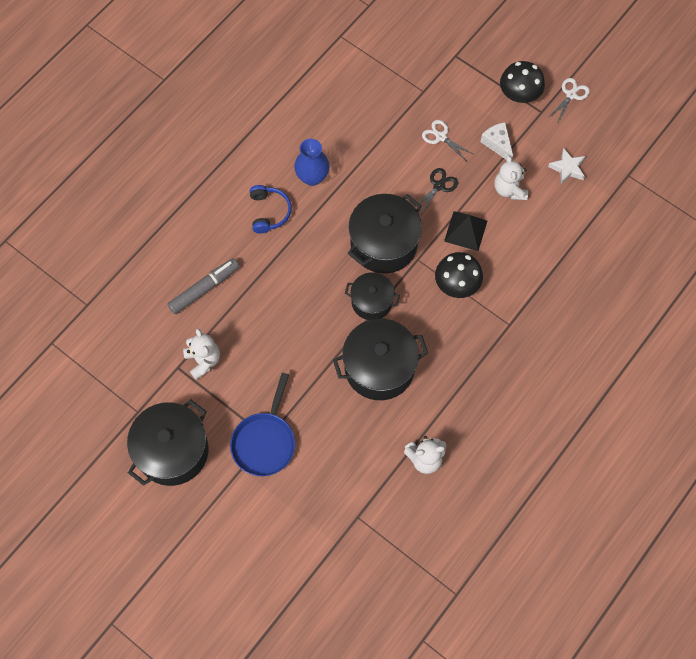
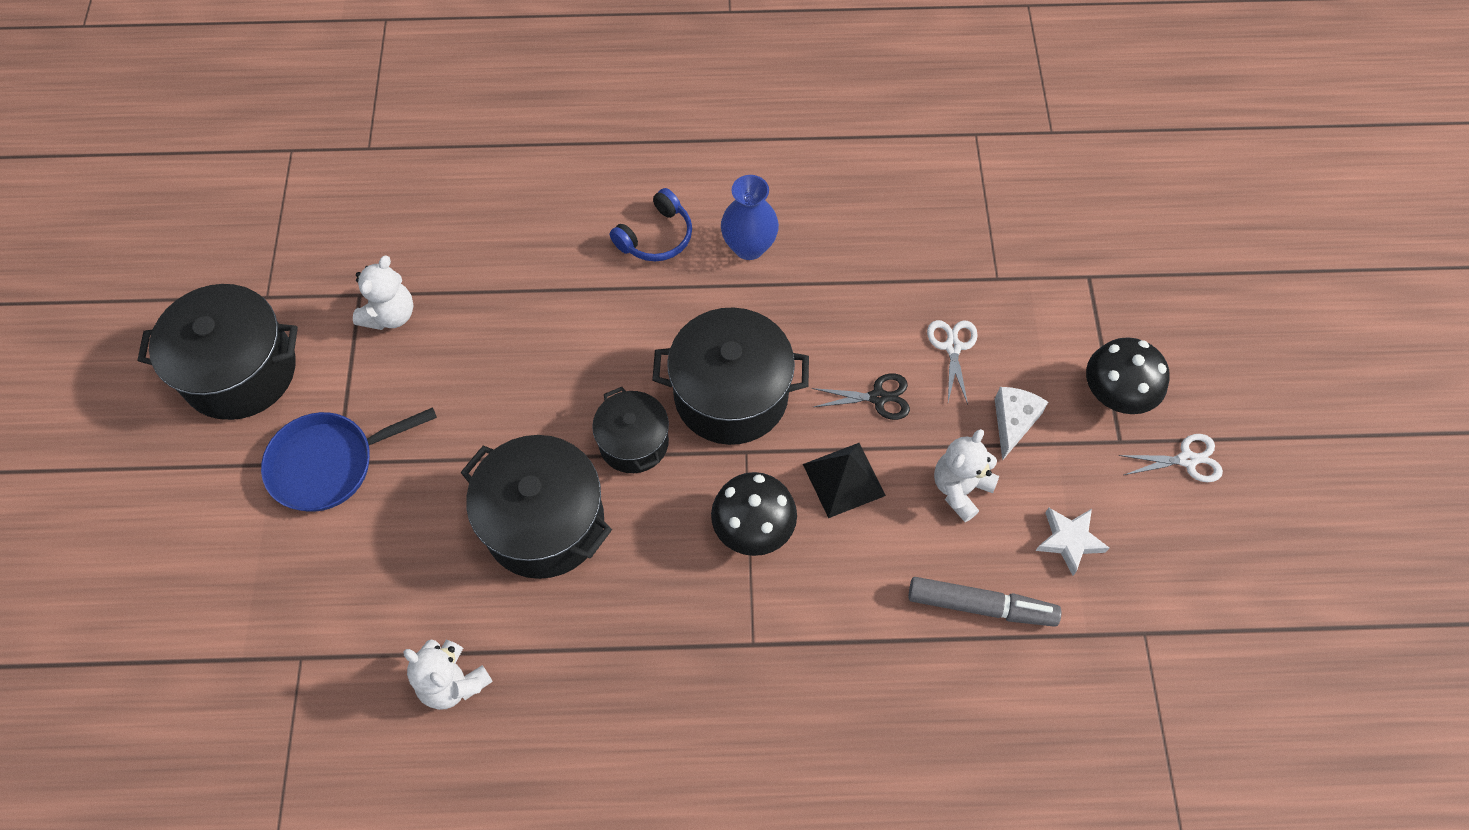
camera: 50 degrees right, 5 degrees down
(204, 289) = (490, 246): grey marker -> grey marker (981, 606)

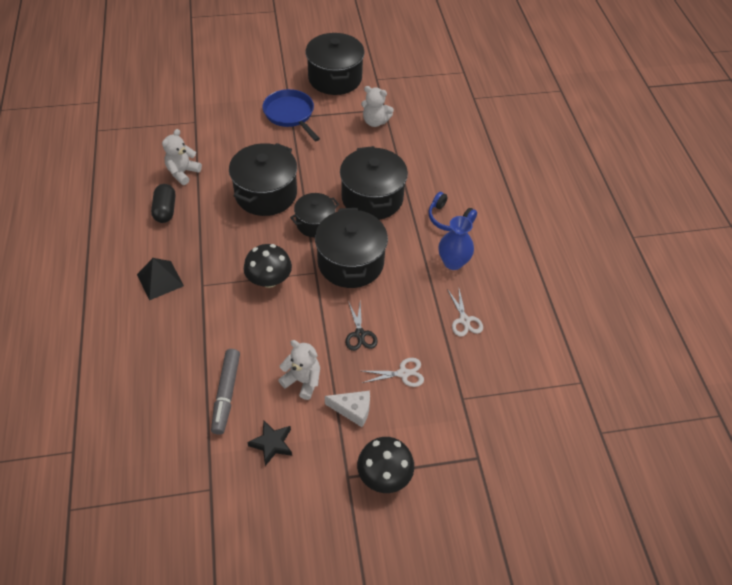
camera: 80 degrees right, 10 degrees down
(554, 716) = (165, 210): none -> black capsule
(588, 344) = (372, 198): none -> black pot
(844, 480) = (302, 320): black pyramid -> black pyramid (160, 280)
(1069, 541) = (272, 444): white star -> black star
(1187, 460) = (338, 522): white scissors -> white scissors (464, 320)

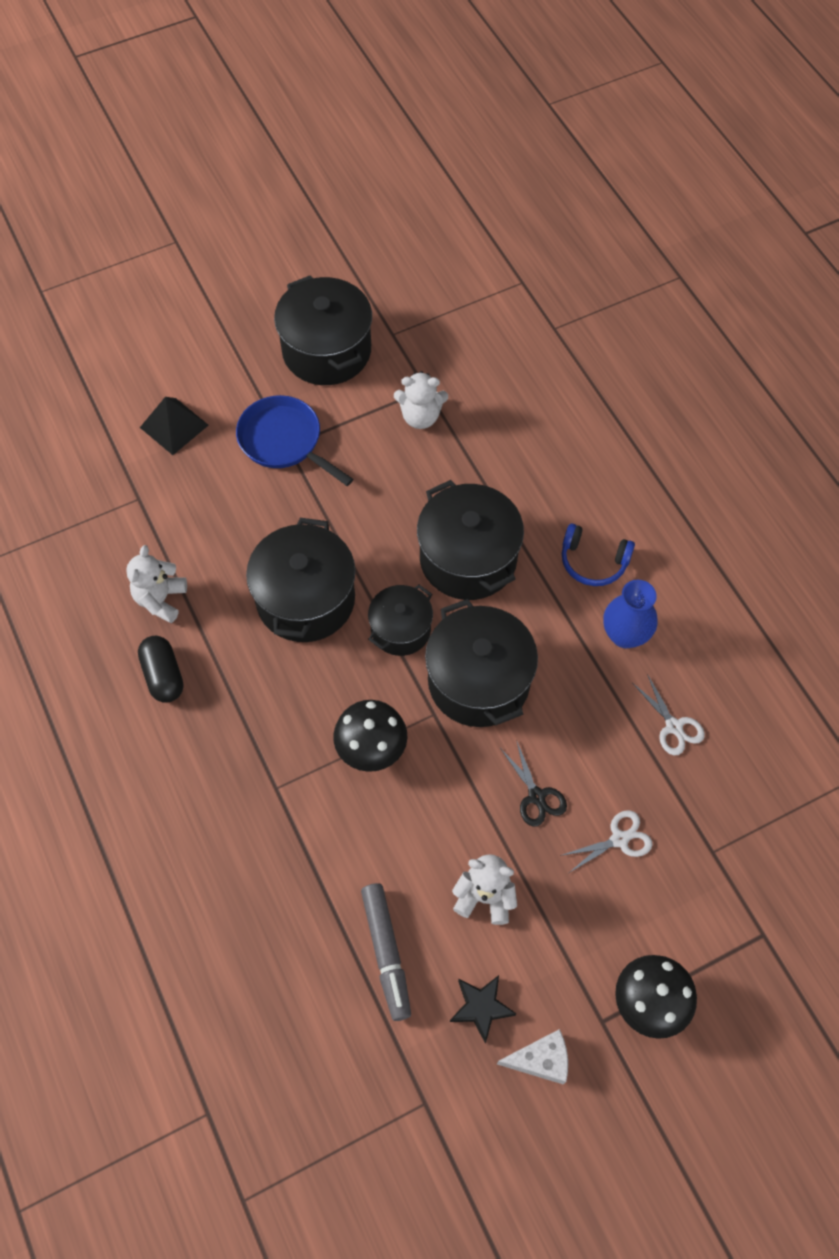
camera: 15 degrees left, 10 degrees up
(160, 280) = (209, 799): black pyramid -> black pyramid (174, 426)
(353, 410) = (572, 919): white cheese -> white cheese (540, 1060)

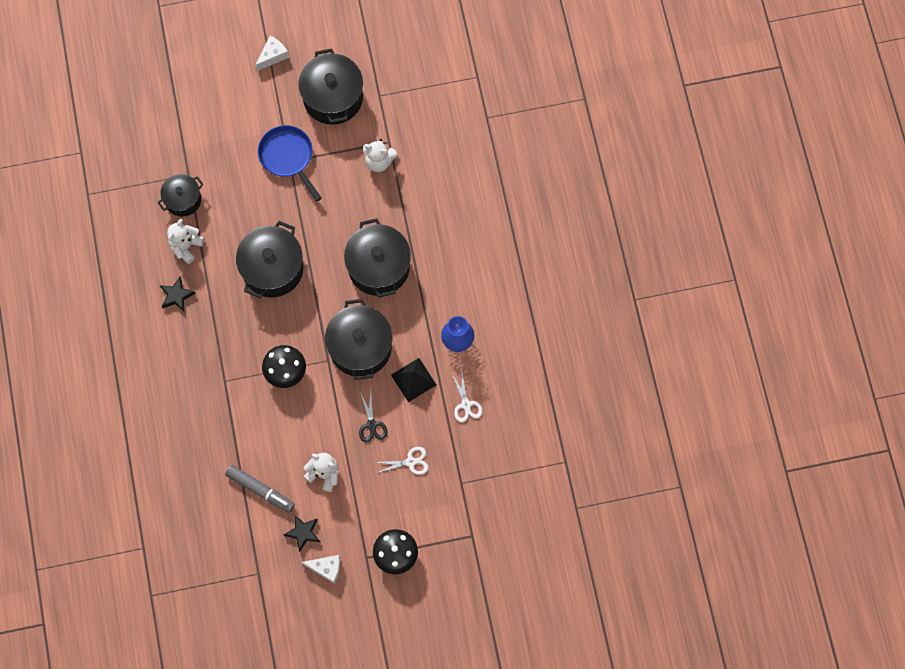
camera: 15 degrees right, 10 degrees up
(163, 675) = (176, 296): black capsule -> black star
(174, 426) = (222, 129): black pyramid -> black pyramid (413, 379)
(224, 318) = (273, 56): none -> white cheese
(386, 953) = (260, 490): grey marker -> grey marker turned 60 degrees counterclockwise
(401, 629) = (324, 303): black pot -> black pot (183, 199)
(593, 562) = (454, 289): blue headphones -> none

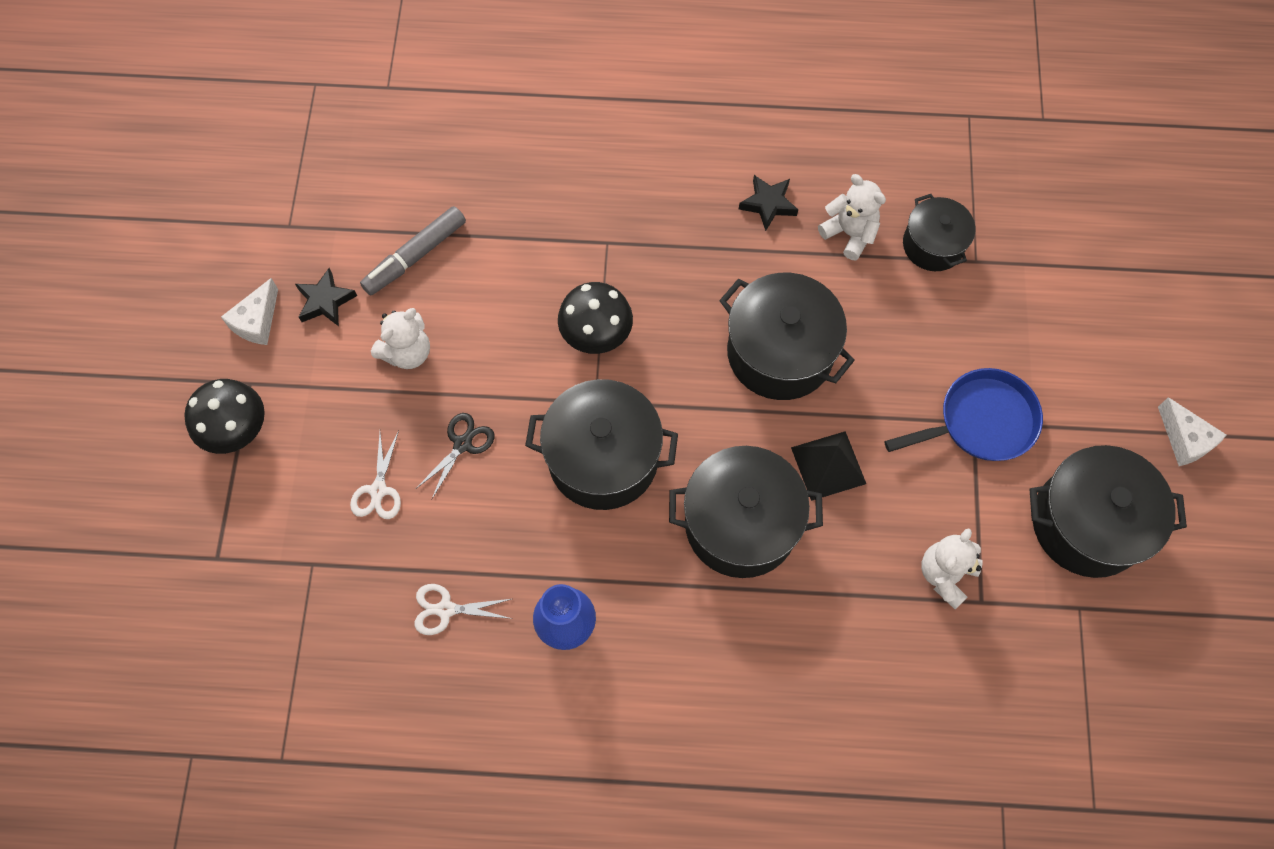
camera: 105 degrees right, 5 degrees down
(372, 425) = (462, 444): black scissors -> black scissors turned 120 degrees clockwise
(413, 379) = (519, 531): black pyramid -> black pyramid (828, 465)

